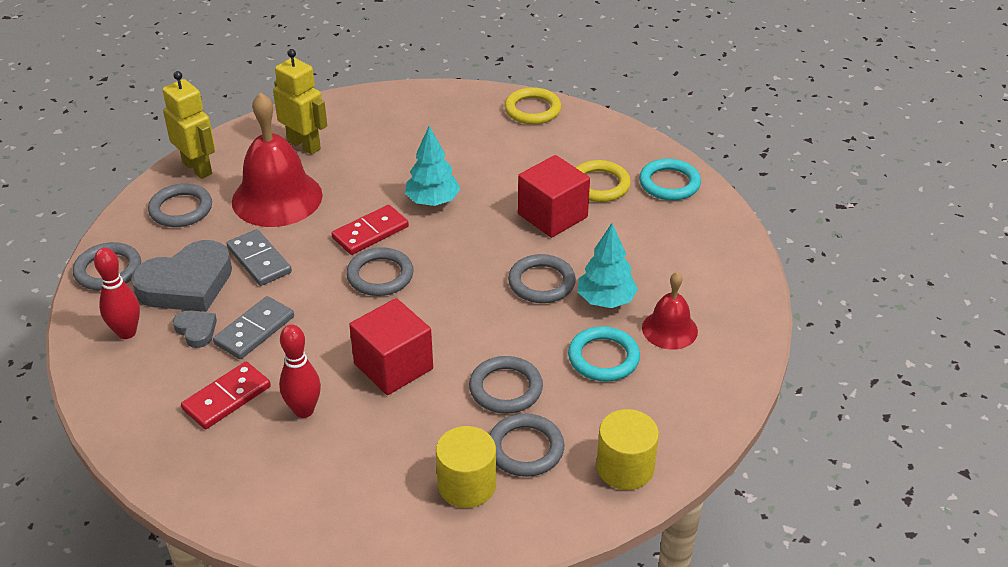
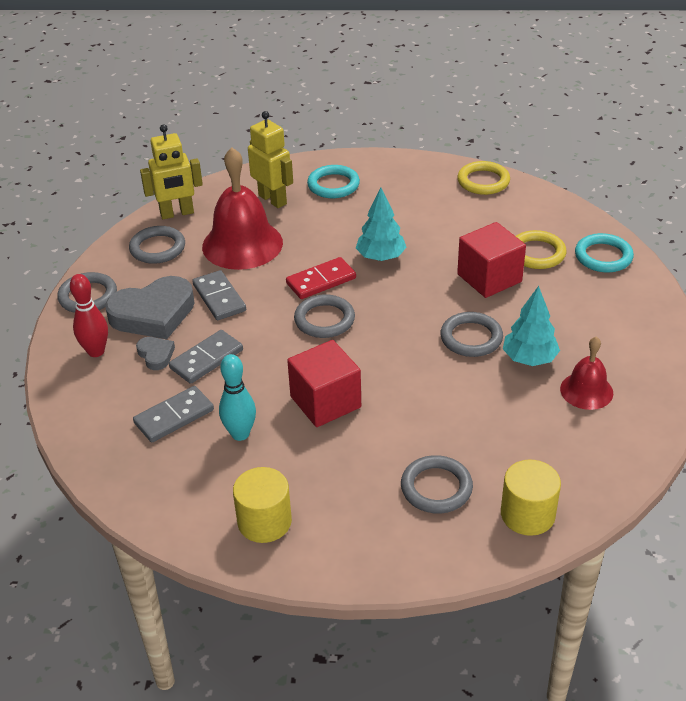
camera: 10 degrees right, 0 degrees up
(197, 168) = (177, 213): yellow robot -> yellow robot turned 105 degrees clockwise
(227, 398) = (174, 417): red domino -> grey domino
(304, 410) = (240, 434): red bowling pin -> turquoise bowling pin
(467, 485) = (378, 515): yellow cylinder -> yellow cylinder (264, 521)
(505, 388) = (425, 431): grey ring -> none
(603, 358) = (520, 411): turquoise ring -> turquoise ring (333, 185)

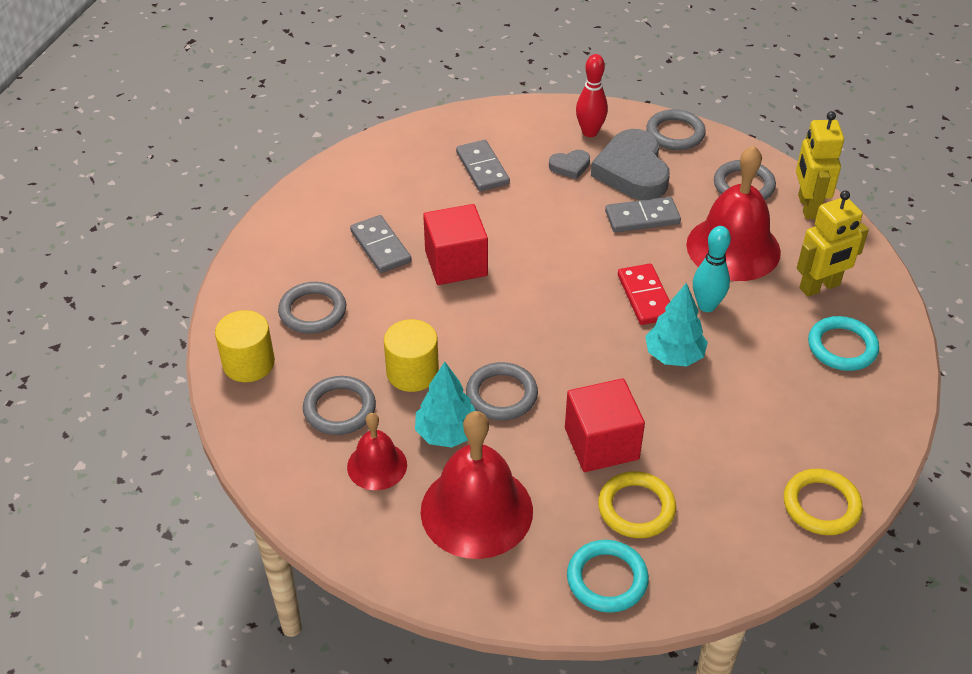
camera: 105 degrees right, 5 degrees up
(206, 359) = (550, 197): grey domino -> grey domino (381, 246)
(240, 434) = (441, 203): turquoise bowling pin -> turquoise bowling pin (706, 306)
(264, 521) = (336, 202): yellow cylinder -> yellow cylinder (412, 372)
(324, 320) = (577, 286): grey ring -> grey ring (339, 409)
(591, 326) = (476, 510): none -> red bell

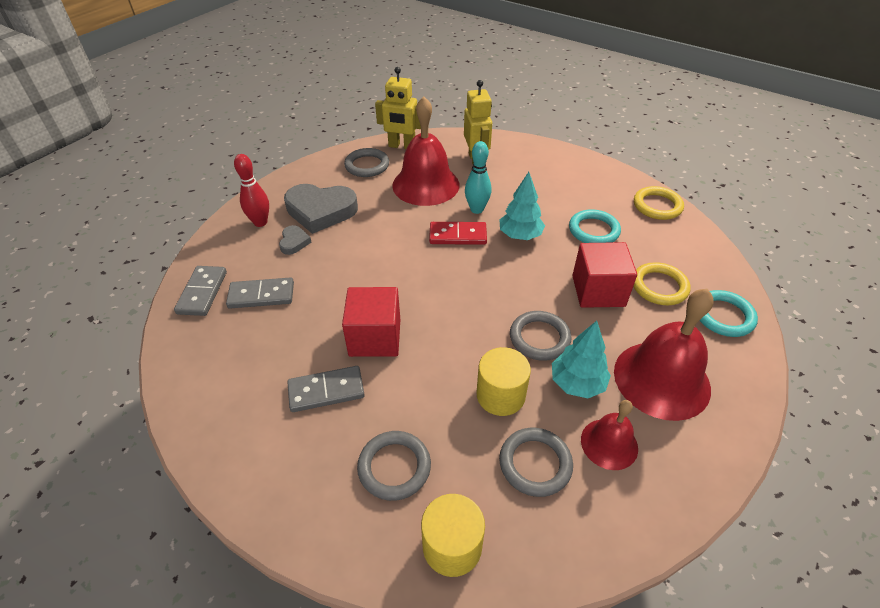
camera: 75 degrees left, 0 degrees up
(642, 218) = (374, 218): grey domino -> grey domino (202, 292)
(675, 133) = (293, 181): grey ring -> none
(842, 347) = (530, 165): turquoise ring -> turquoise ring (593, 230)

